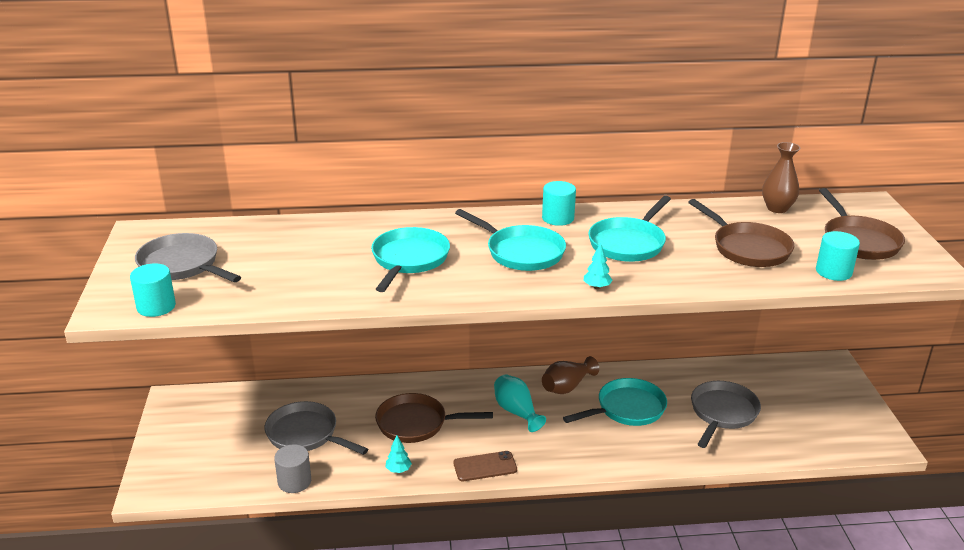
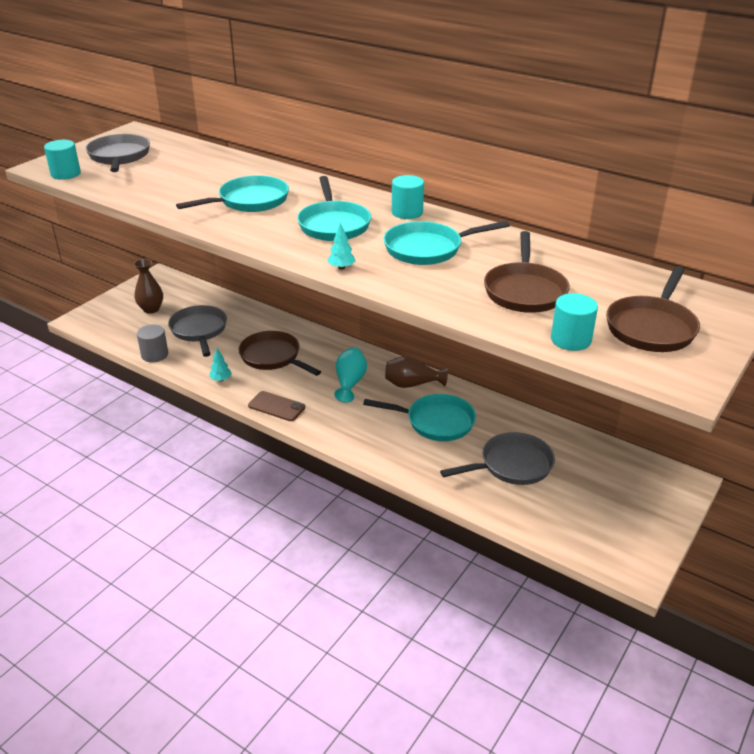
camera: 40 degrees right, 5 degrees up
(777, 208) = (621, 273): brown vase -> brown vase (151, 309)

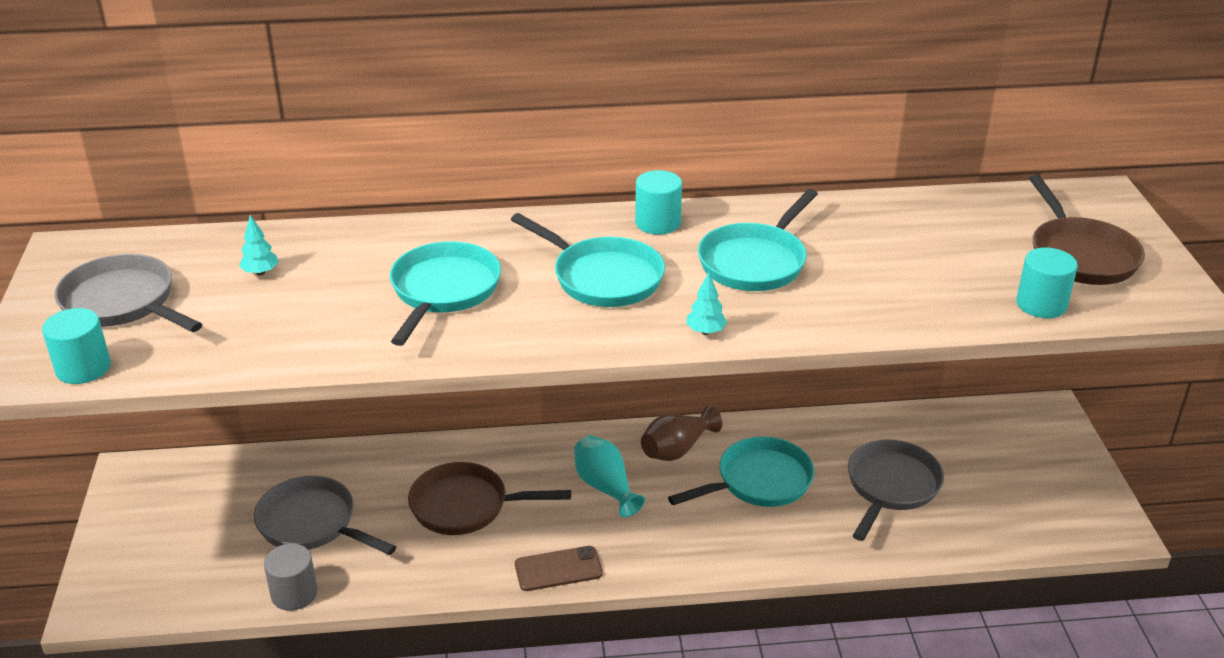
camera: 40 degrees left, 0 degrees up
(151, 309) = (191, 530): brown vase -> none
(221, 379) = (438, 575): turquoise tree -> turquoise tree (260, 272)
(524, 291) = (922, 268): brown pan -> none

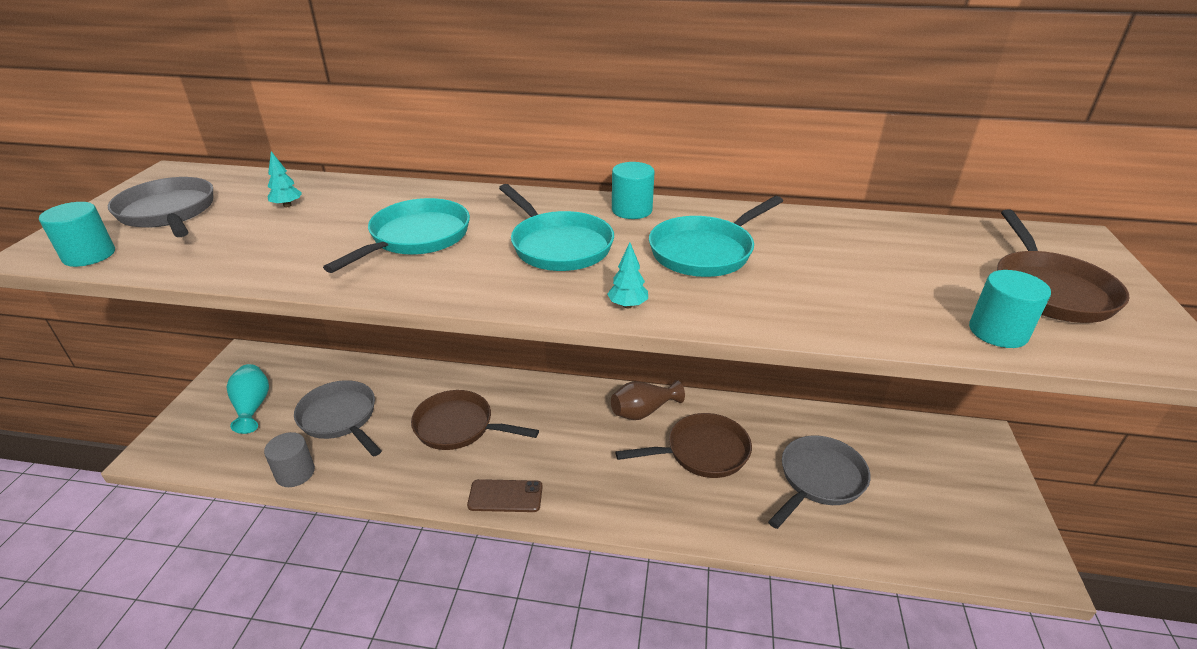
camera: 15 degrees right, 0 degrees up
(605, 487) = (573, 432): turquoise vase -> turquoise vase (252, 407)
(759, 481) = (702, 452): turquoise pan -> brown pan

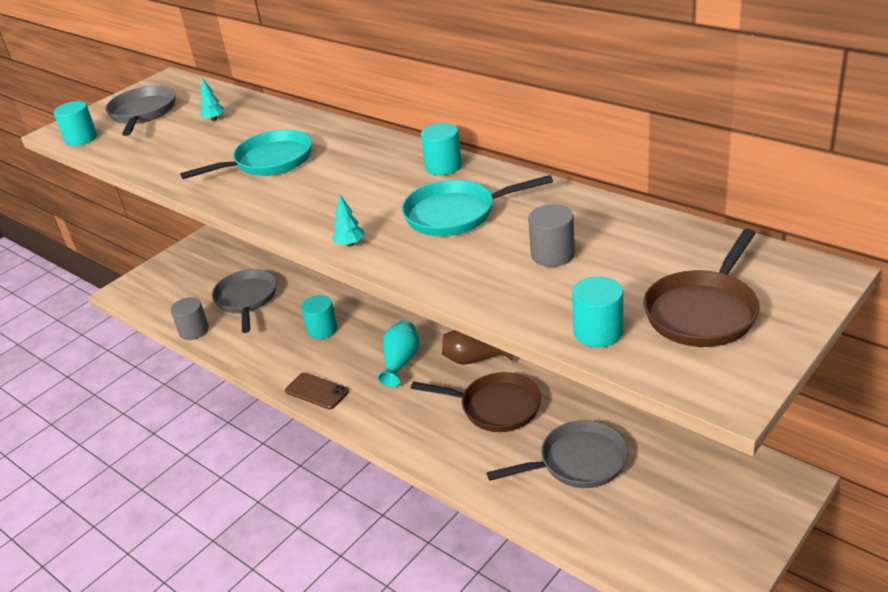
camera: 35 degrees right, 0 degrees up
(252, 407) = (196, 275): turquoise vase -> turquoise vase (400, 362)
(458, 426) = (322, 329): brown pan -> turquoise cylinder
(558, 246) = (355, 187): turquoise pan -> none
(851, 269) = (552, 255): none -> grey cylinder

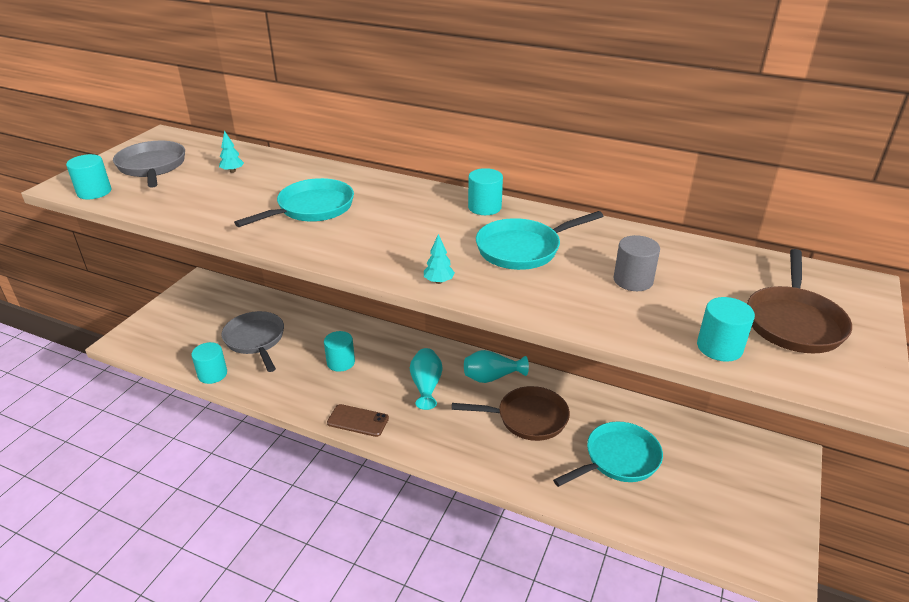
camera: 20 degrees left, 0 degrees up
(194, 331) = (212, 374): grey cylinder -> turquoise cylinder
(475, 359) = (492, 377): brown vase -> turquoise vase
(578, 462) = (618, 459): grey pan -> turquoise pan

